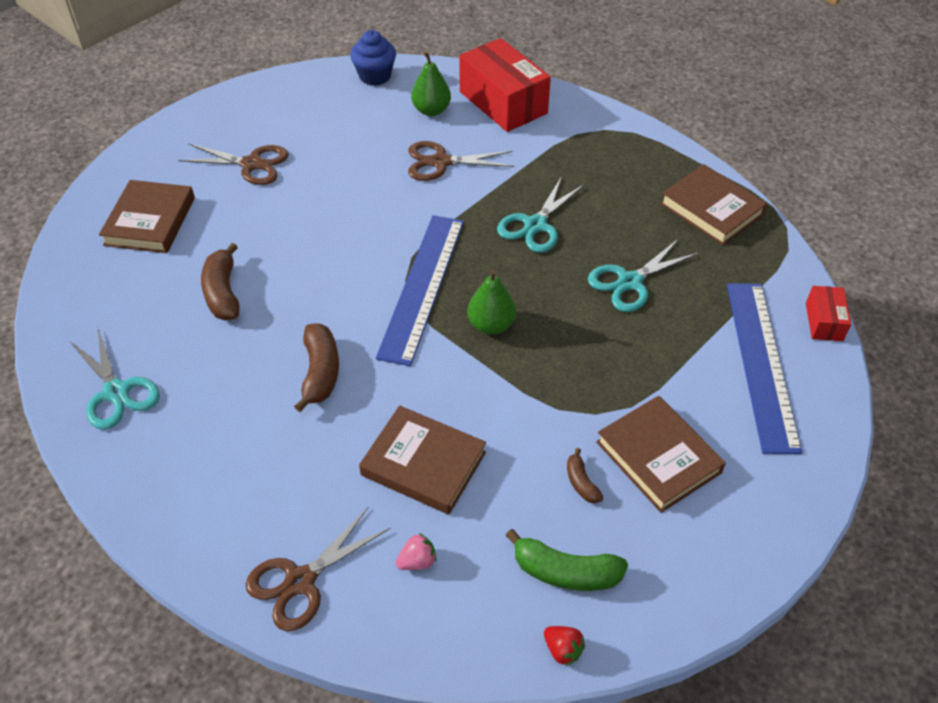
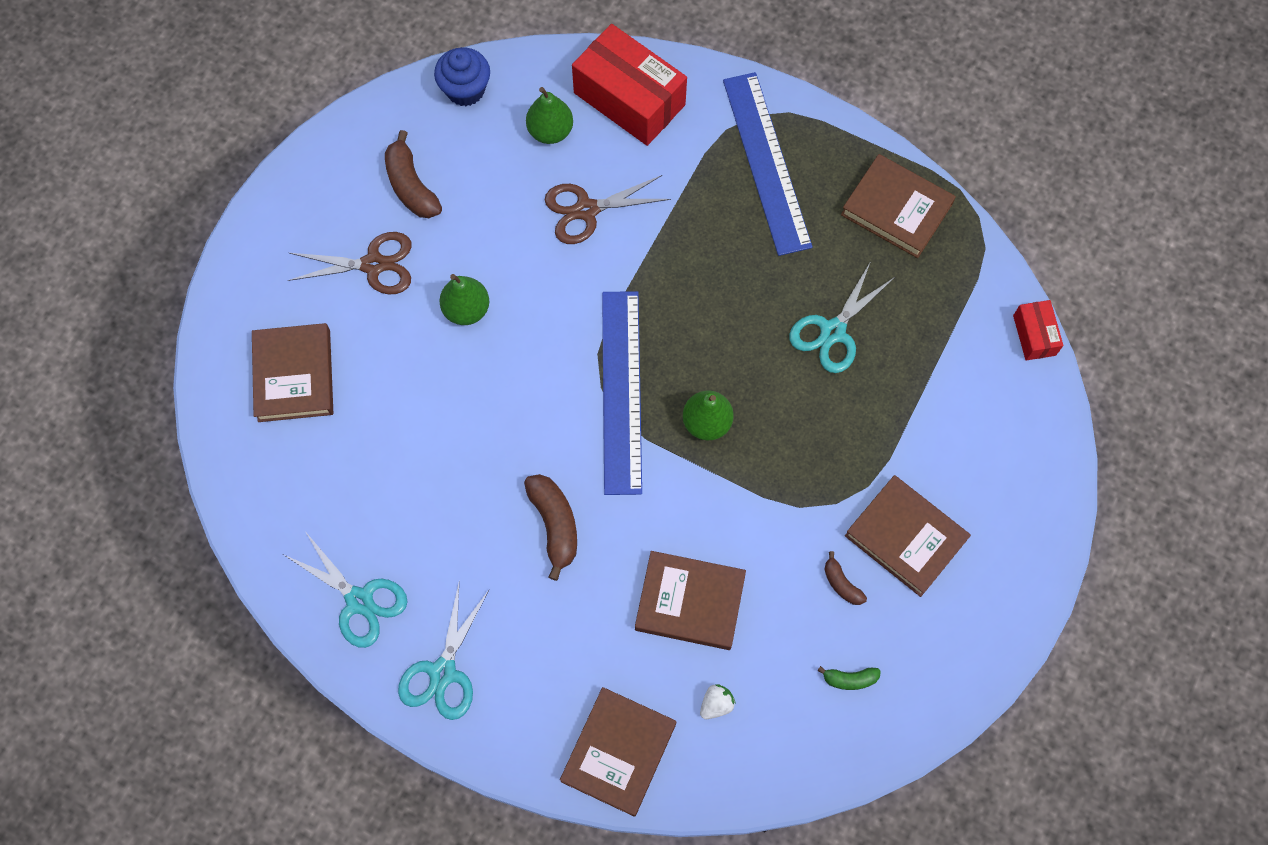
camera: 15 degrees left, 20 degrees up
(223, 292) = (416, 451): brown banana -> brown banana (411, 186)
(300, 581) = (618, 752): brown scissors -> brown book
(313, 206) = (466, 309): none -> green pear
(417, 561) = (716, 704): pink strawberry -> white strawberry
(535, 225) = (715, 278): turquoise scissors -> turquoise scissors (442, 673)
(562, 650) = (866, 753): red strawberry -> none
(565, 572) = (849, 679): green banana -> green banana, size x0.55
(761, 363) = (981, 403): blue ruler -> blue ruler (766, 162)

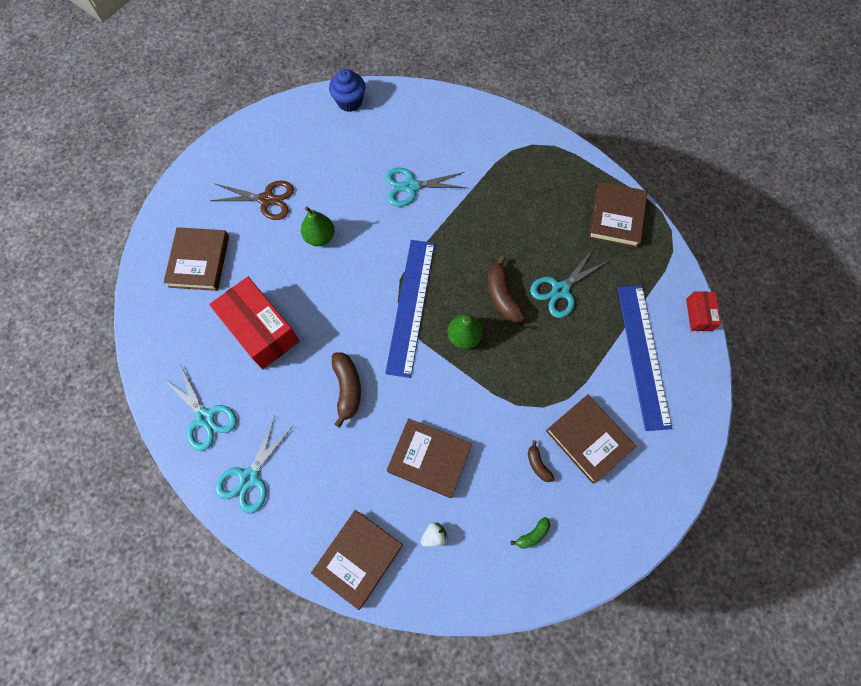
camera: 10 degrees right, 0 degrees up
(411, 186) = (302, 154): brown banana -> brown banana (502, 296)
(550, 131) = (398, 134): green pear -> none
(586, 210) = (411, 186): brown scissors -> turquoise scissors
(629, 99) = (452, 122): red box -> red box (260, 330)
(766, 162) = (534, 174): blue ruler -> blue ruler (642, 355)
(849, 679) = (532, 535): green banana -> green banana turned 45 degrees counterclockwise
(896, 209) = (616, 217): brown book -> brown book turned 60 degrees clockwise

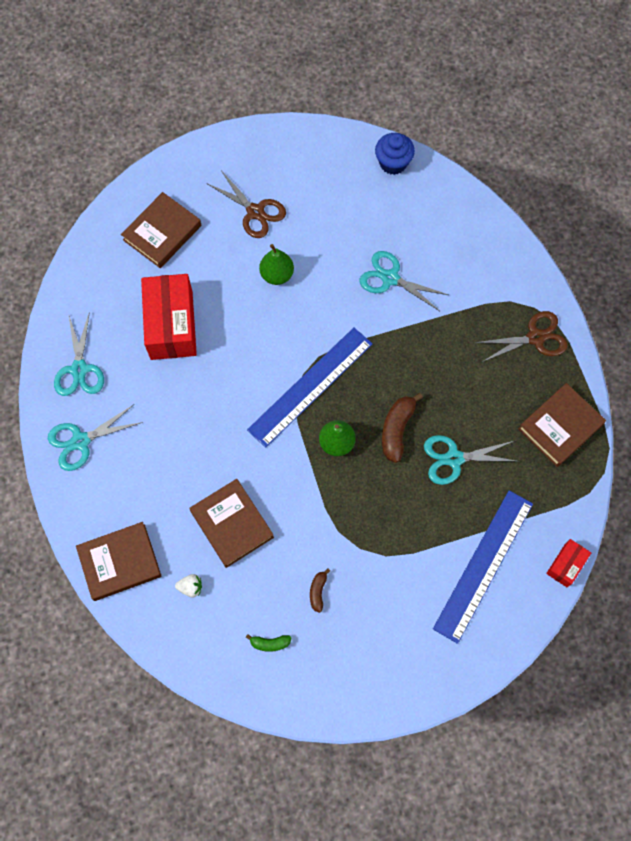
camera: 35 degrees right, 0 degrees up
(347, 388) = (207, 421): brown banana -> none
(550, 165) = (536, 338): none -> brown scissors
(588, 439) = (377, 601): brown book -> none

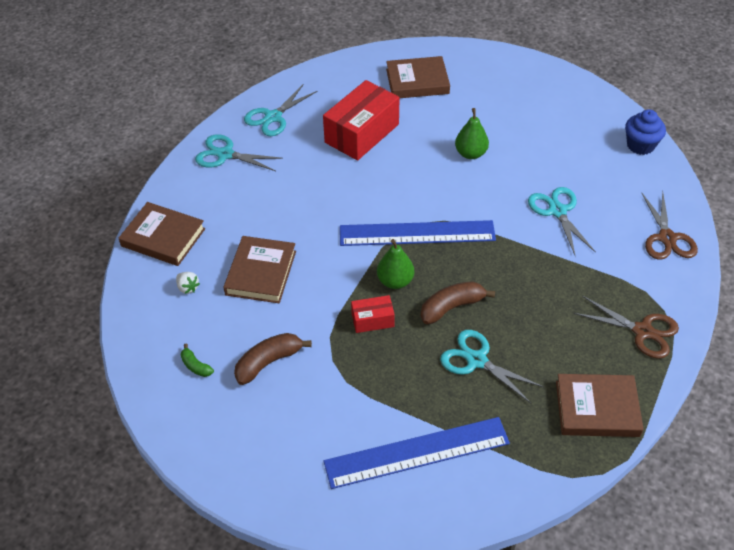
camera: 45 degrees right, 20 degrees down
(255, 212) = (497, 110): brown scissors -> brown scissors (667, 238)
(318, 591) = (268, 362): brown banana -> brown banana, size x1.81
(566, 565) = (489, 513): red box -> red box (372, 320)

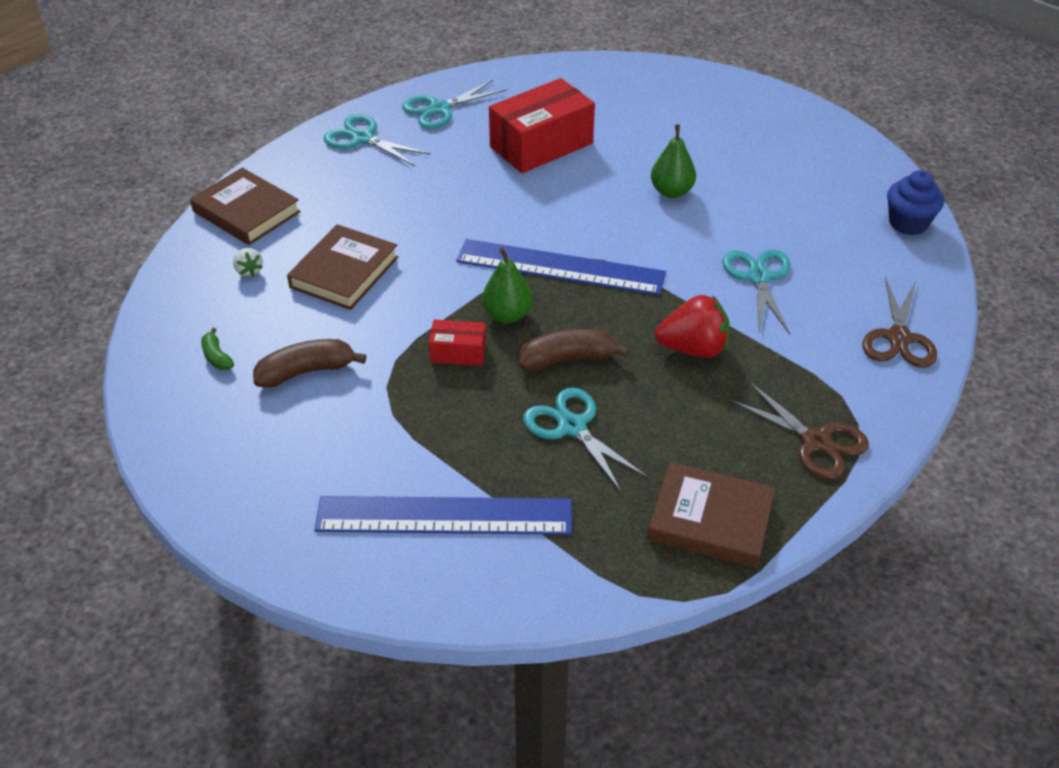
camera: 15 degrees right, 5 degrees down
(417, 81) = (638, 101): brown book -> none
(535, 278) = (693, 348): none -> red strawberry

